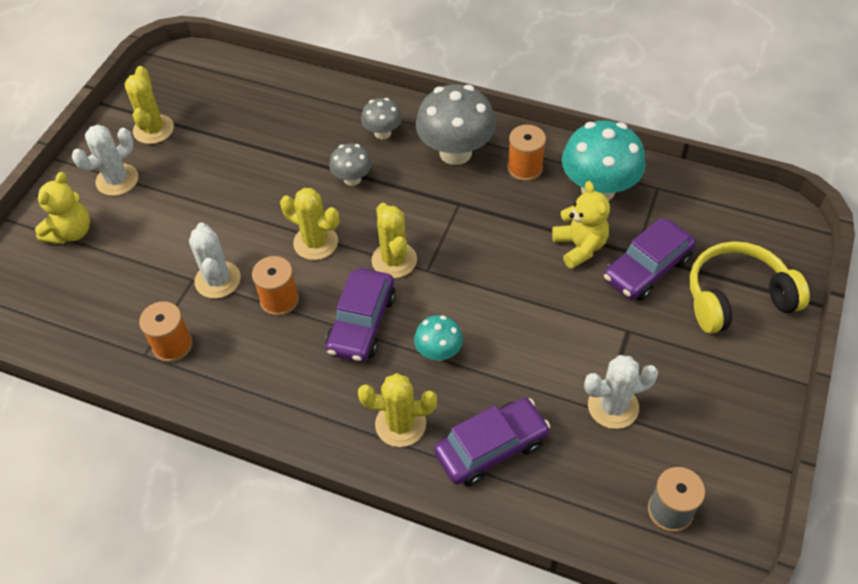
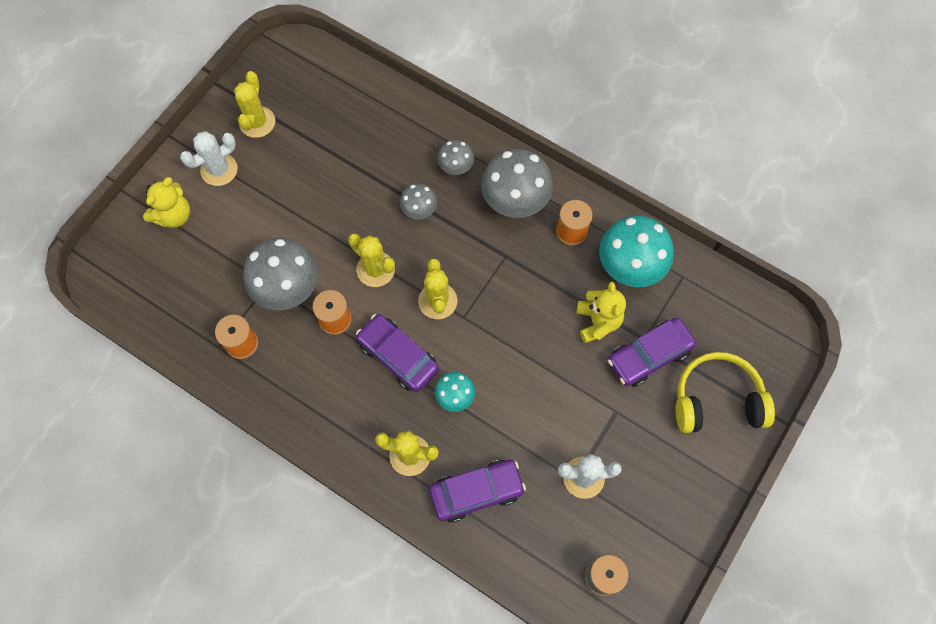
camera: 10 degrees right, 15 degrees up
(218, 280) = (288, 289): white cactus -> grey mushroom
(362, 323) = (398, 356): purple car -> purple car turned 105 degrees clockwise

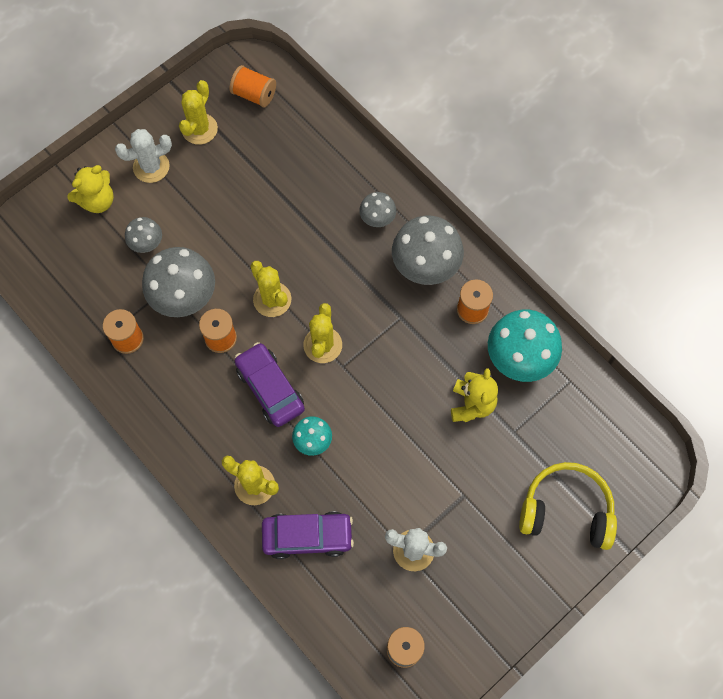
camera: 15 degrees right, 0 degrees up
(302, 77) = (254, 94): none -> orange spool
(419, 211) = (330, 253): grey mushroom -> grey mushroom (147, 244)
(649, 356) = (512, 450): purple car -> none

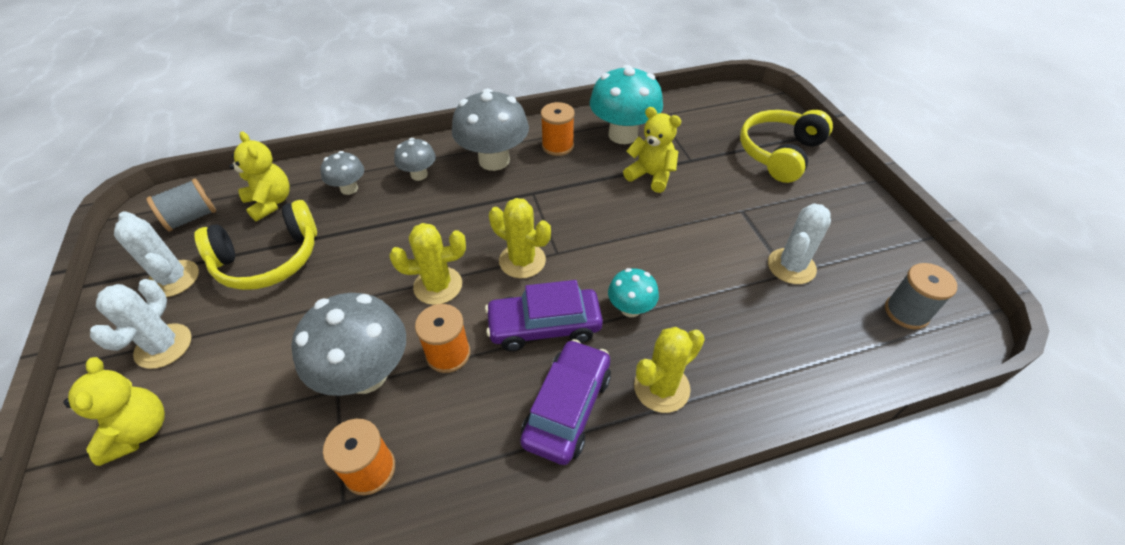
camera: 65 degrees left, 20 degrees down
(147, 244) = (258, 391): grey mushroom -> grey mushroom (349, 188)
(199, 129) = (173, 279): yellow cactus -> white cactus
(242, 174) = (269, 259): none -> yellow headphones
(254, 94) = (191, 217): orange spool -> grey spool
(294, 134) = (270, 203): none -> yellow teddy bear
(307, 536) = (748, 355): purple car -> purple car (567, 408)

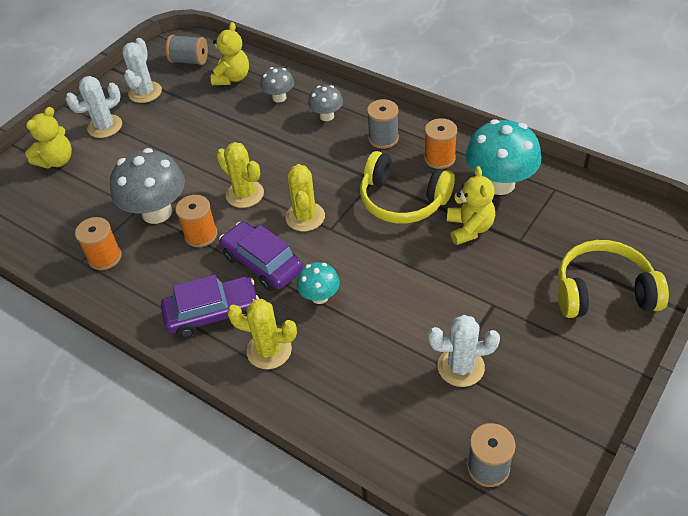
camera: 55 degrees right, 0 degrees up
(269, 259) = (192, 113): yellow headphones -> yellow headphones (402, 200)
(494, 160) = (383, 138): grey mushroom -> grey spool

